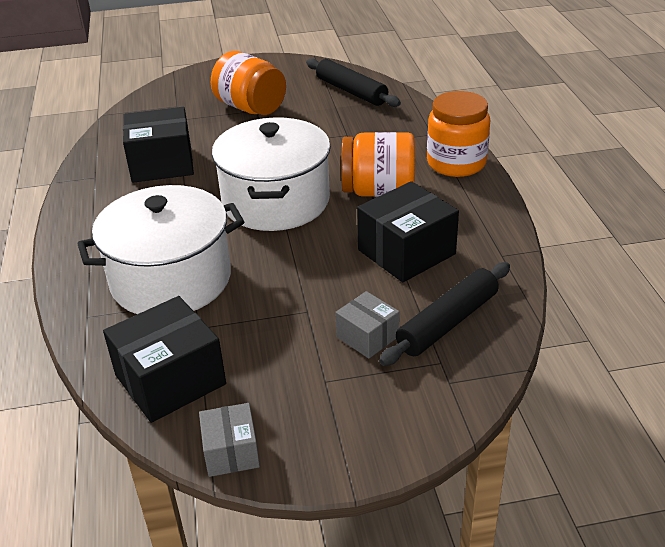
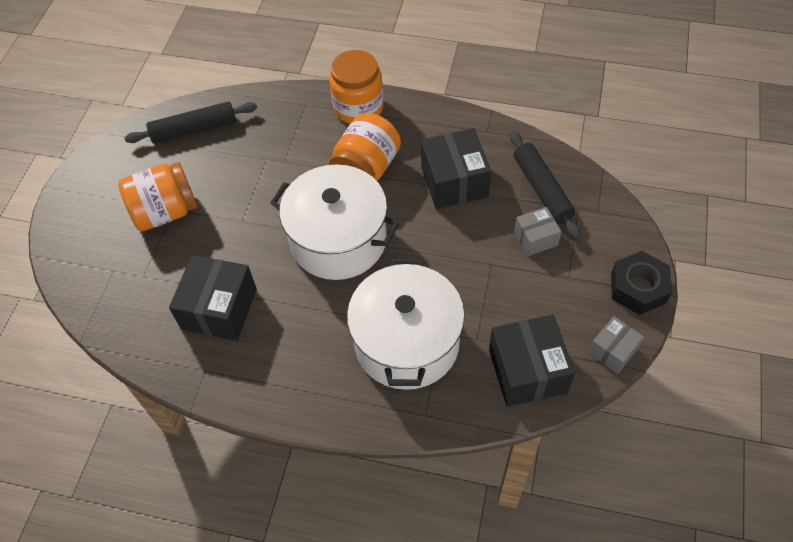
camera: 65 degrees left, 20 degrees up
(231, 452) = (613, 351): grey box -> grey box turned 60 degrees counterclockwise
(346, 454) = (638, 288): none -> black nut

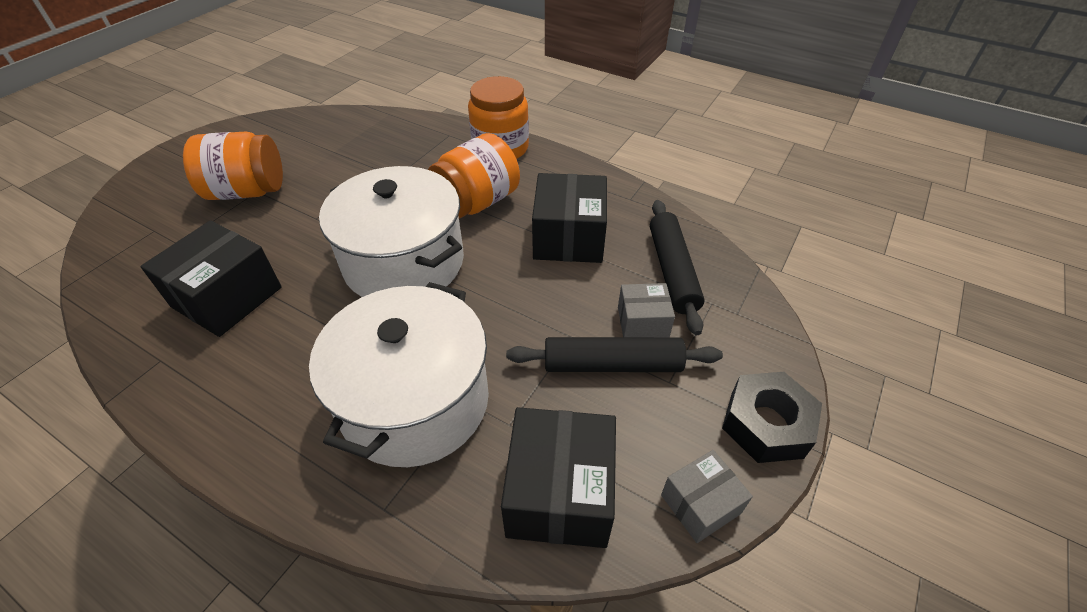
camera: 15 degrees right, 10 degrees down
(194, 129) = (328, 131): black rolling pin -> black rolling pin (612, 365)

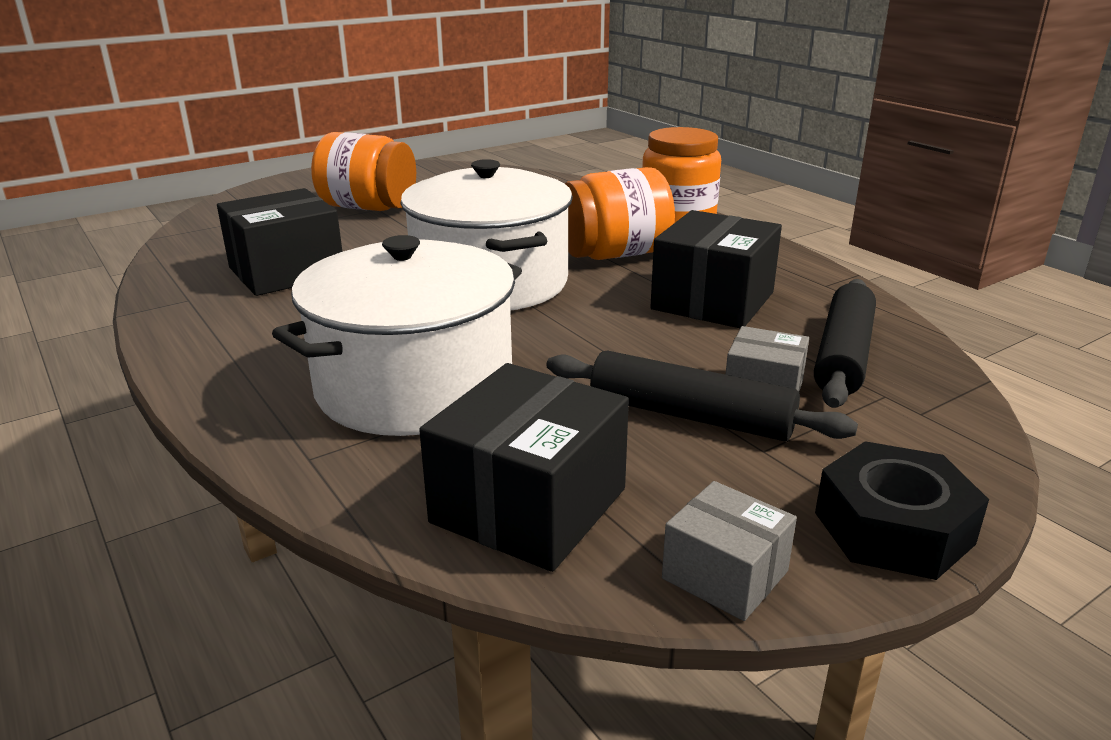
camera: 25 degrees right, 20 degrees down
(700, 504) = (725, 575): grey box -> grey box turned 45 degrees clockwise

